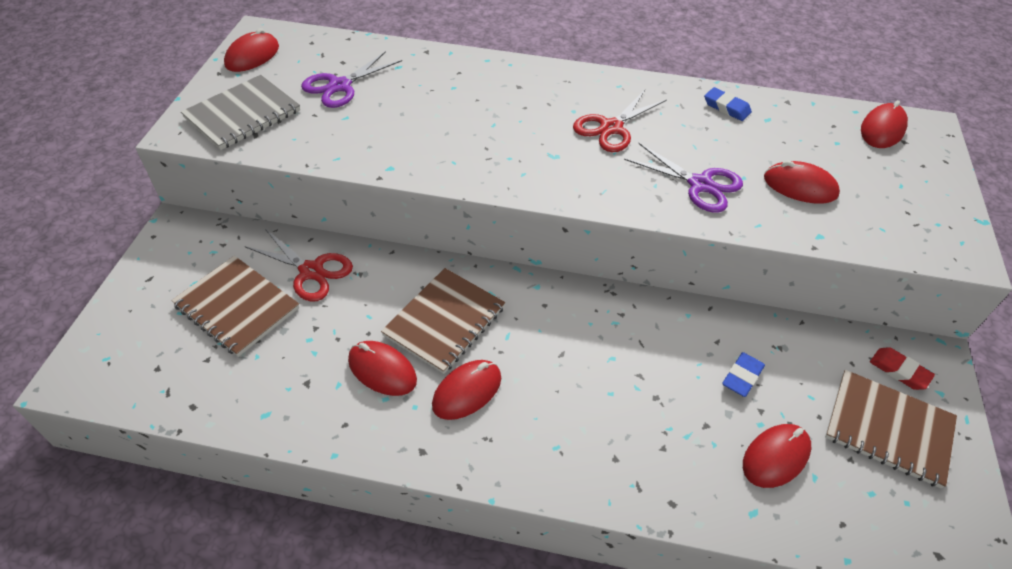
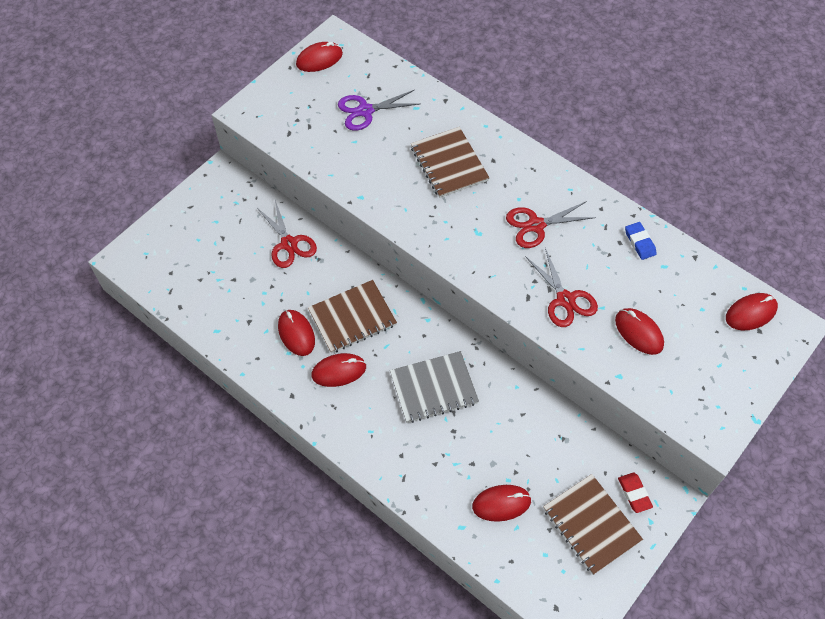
camera: 30 degrees right, 10 degrees up
(237, 307) = (232, 250): brown notebook -> brown notebook (449, 164)
(242, 114) = (288, 112): grey notebook -> grey notebook (433, 388)
(700, 185) = (565, 300): purple scissors -> red scissors
(742, 377) = (520, 445): blue eraser -> none

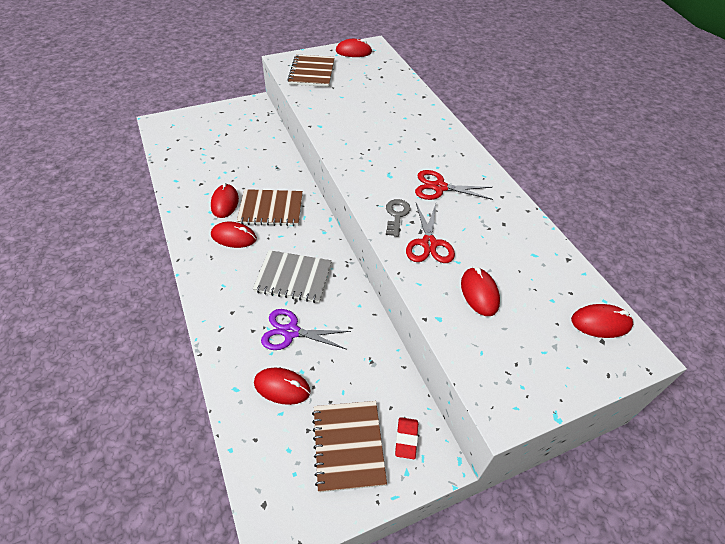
camera: 25 degrees right, 10 degrees down
(289, 244) = (264, 152): red scissors -> none
(365, 111) = (362, 84): purple scissors -> purple scissors (291, 332)
(449, 164) = (399, 129): brown notebook -> brown notebook (312, 72)
(515, 280) = (396, 215): none -> grey key
(639, 242) = (522, 230): blue eraser -> none

